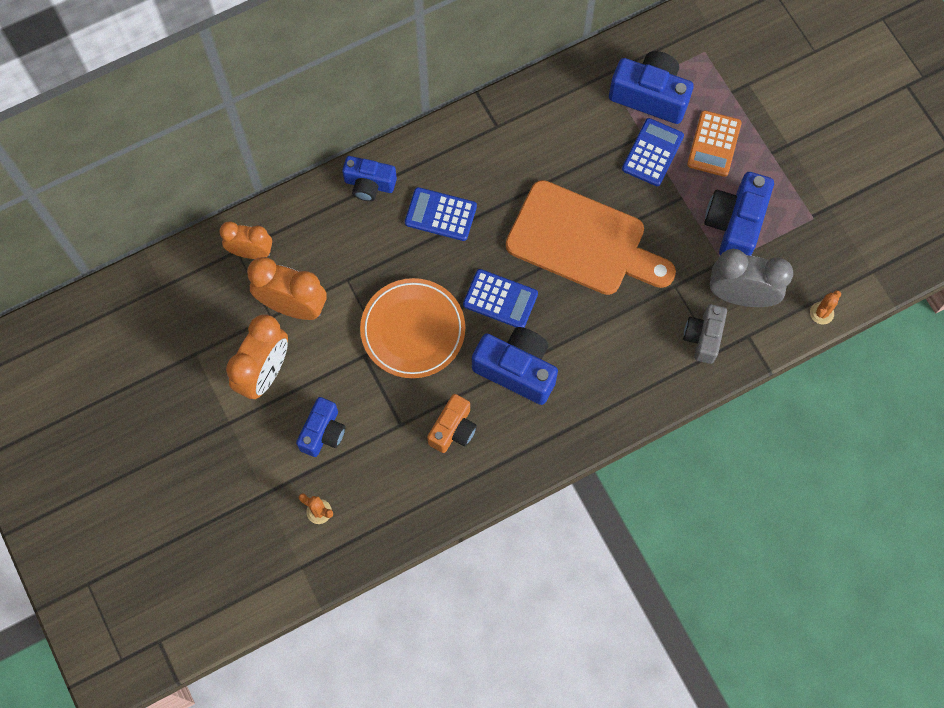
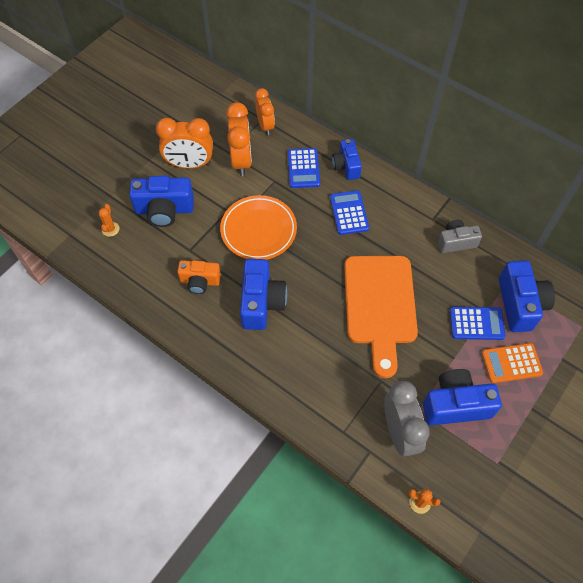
camera: 65 degrees right, 10 degrees down
(323, 432) = (164, 210): blue camera -> blue camera, size x1.55
(500, 299) = (308, 272): blue calculator -> blue calculator (303, 168)
(703, 337) = (350, 418): grey camera -> grey camera (456, 242)

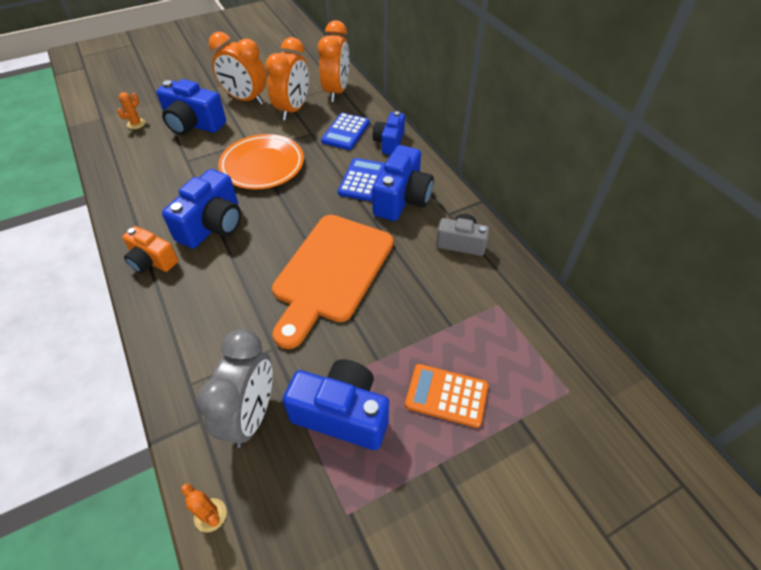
camera: 25 degrees right, 10 degrees down
(200, 281) = (172, 187): orange camera -> orange camera (152, 261)
(265, 126) = (336, 92): orange clock -> orange clock, size x1.52
(476, 323) = (430, 333): blue calculator -> none
(520, 304) = (500, 333): blue camera -> blue camera (402, 199)

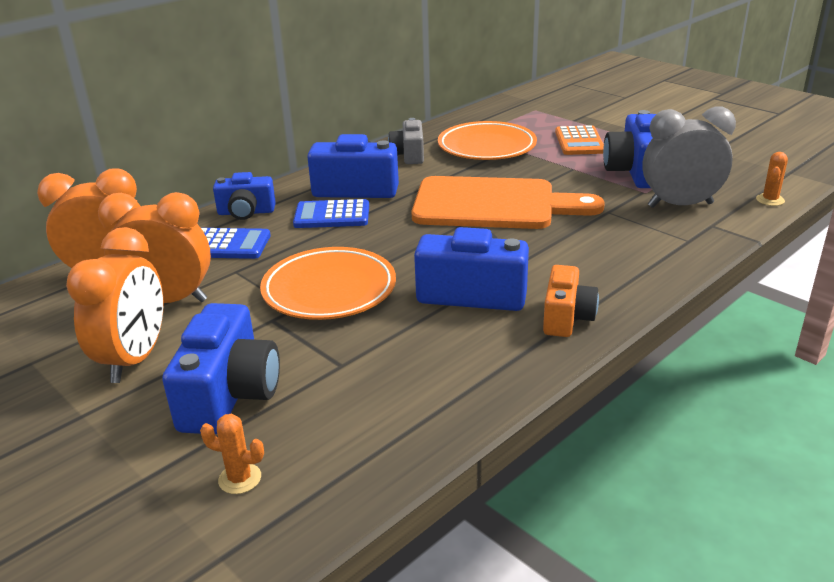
camera: 105 degrees left, 20 degrees down
(460, 305) = (486, 147): none -> orange plate

